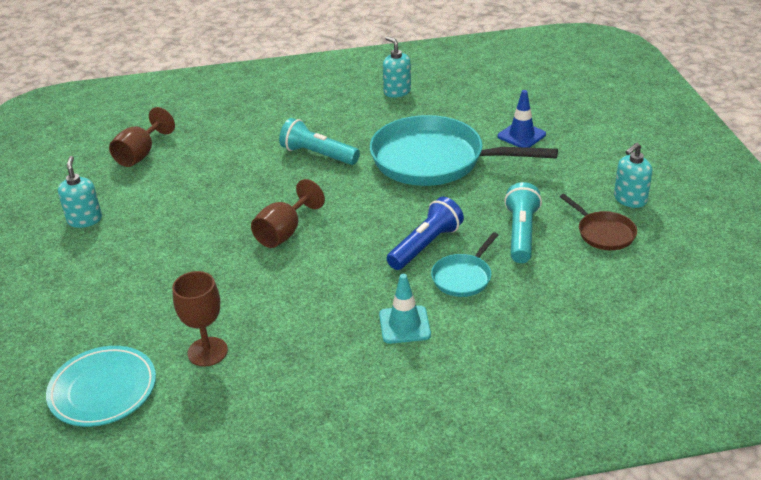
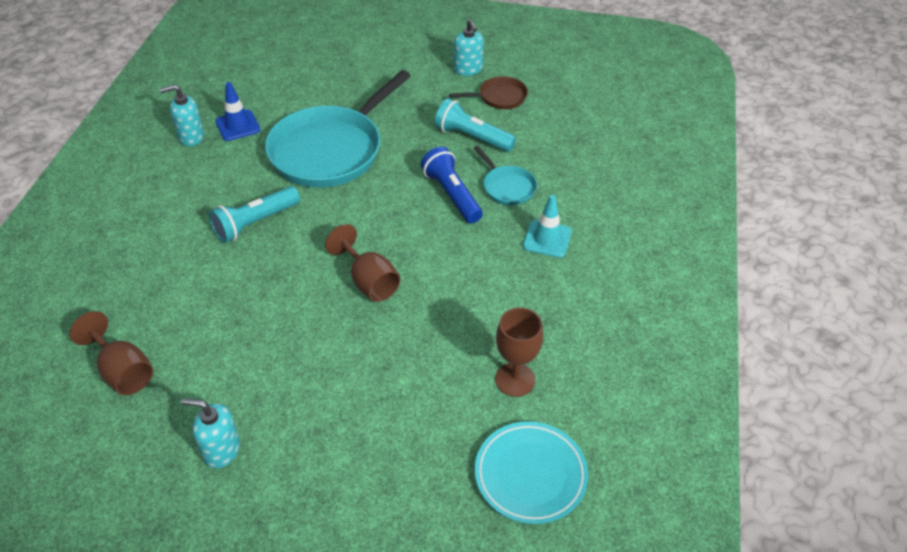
camera: 70 degrees left, 10 degrees up
(521, 135) = (336, 89): blue traffic cone -> blue traffic cone (238, 126)

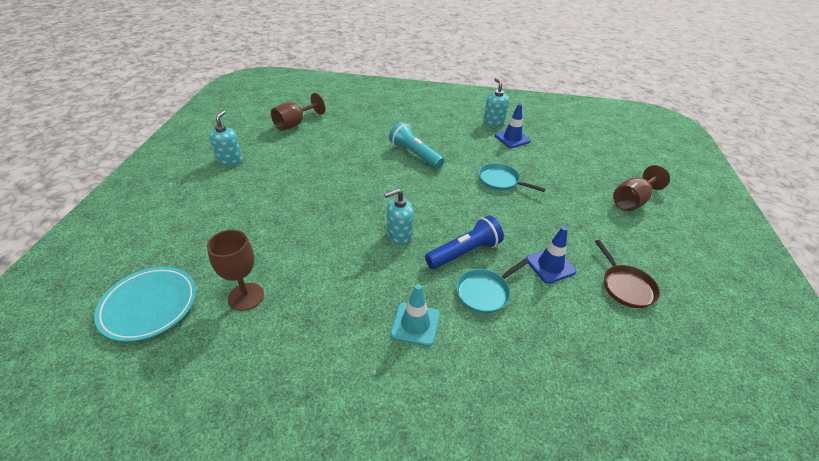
camera: 85 degrees right, 5 degrees down
(330, 150) = (500, 181): turquoise pan -> turquoise pan, size x0.45
(369, 281) = (360, 209): brown goblet -> brown goblet (632, 201)
(468, 69) = (658, 260): turquoise soap dispenser -> turquoise soap dispenser (399, 235)
(472, 137) = (550, 265): turquoise flashlight -> blue traffic cone

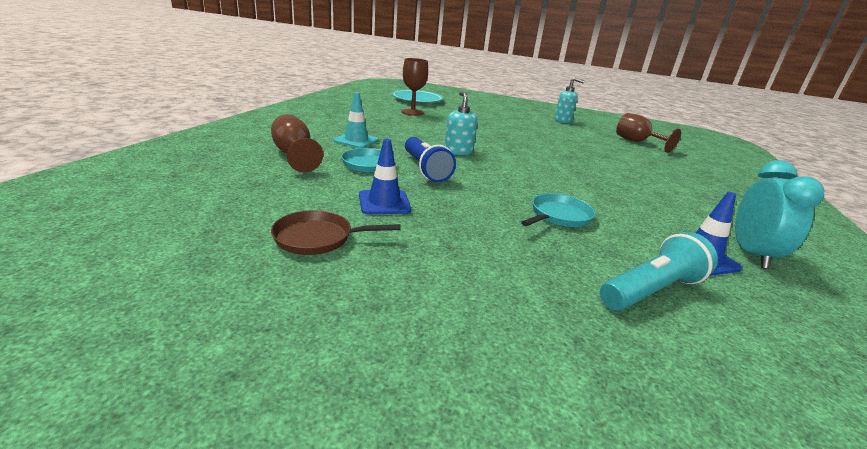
camera: 100 degrees right, 15 degrees down
(415, 155) = (604, 180): turquoise flashlight -> turquoise flashlight (651, 290)
(493, 122) = (751, 254): turquoise soap dispenser -> turquoise clock
(632, 201) = (514, 335): brown goblet -> brown goblet (294, 155)

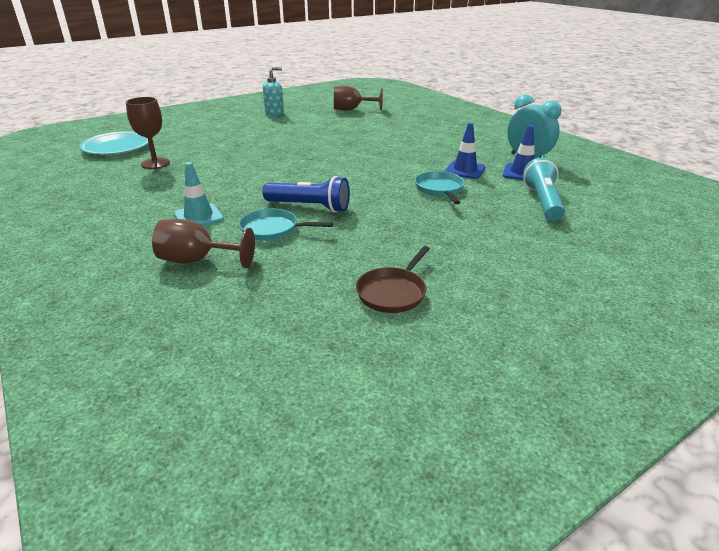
camera: 50 degrees left, 5 degrees up
(384, 202) = (357, 246): blue traffic cone -> blue traffic cone (465, 170)
(458, 151) = (288, 179): turquoise soap dispenser -> none

